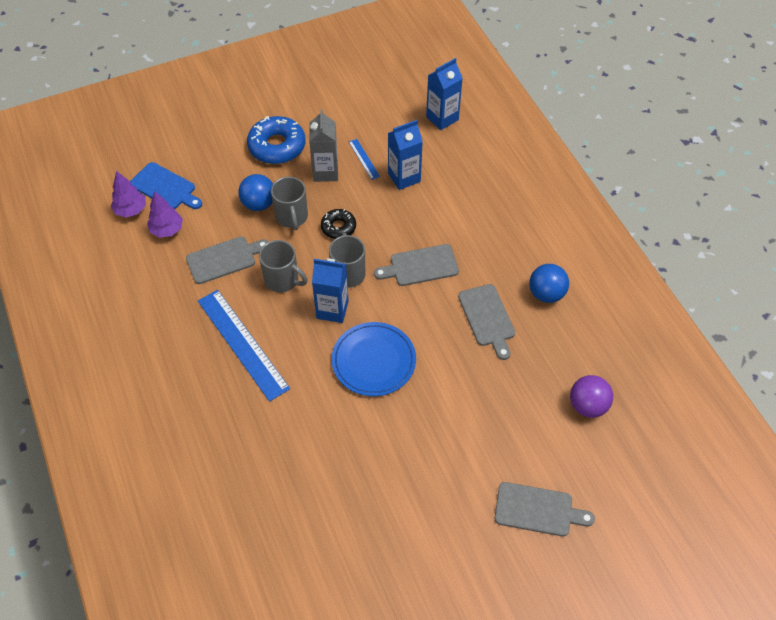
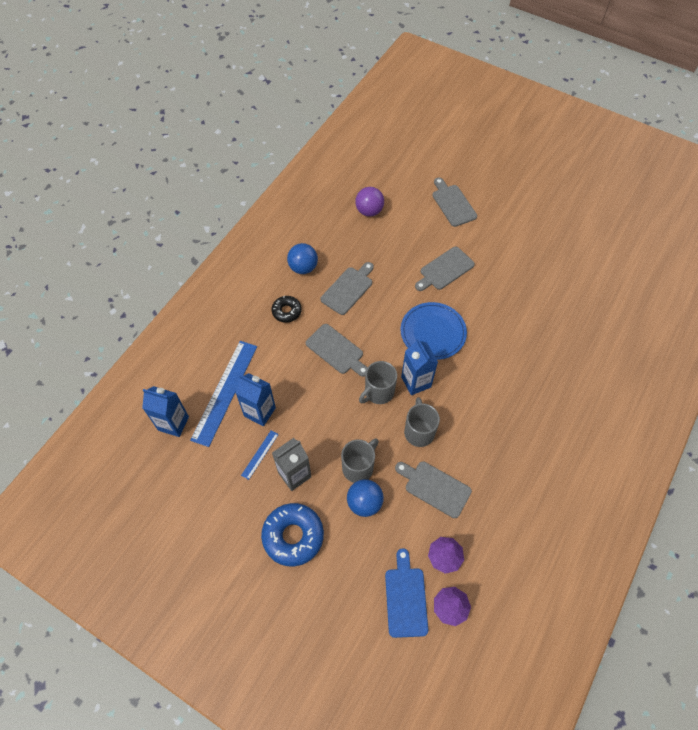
camera: 125 degrees left, 5 degrees up
(242, 344) = (489, 419): blue ruler -> blue ruler (225, 392)
(338, 227) = (343, 426): black donut -> black donut (286, 311)
(444, 428) = (445, 269): none -> grey cutting board

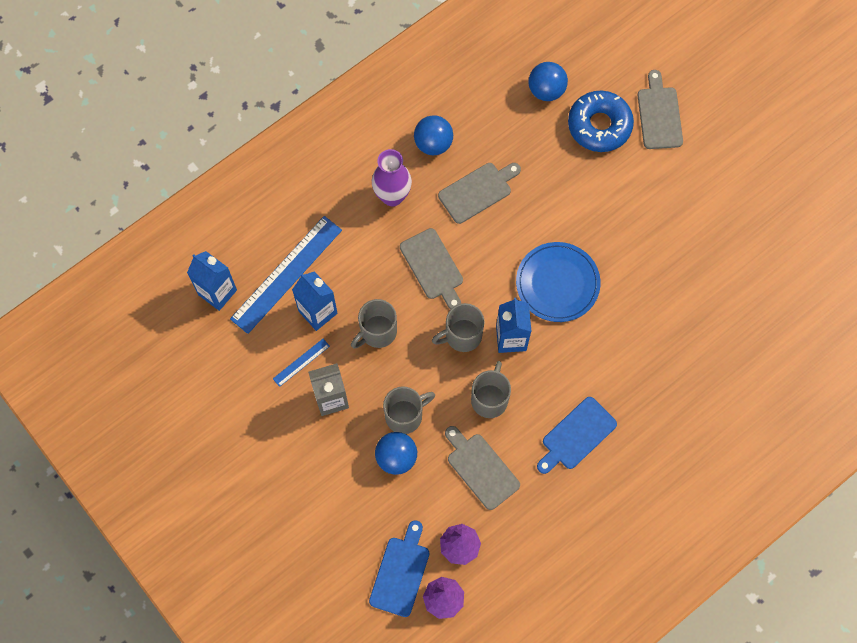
camera: 20 degrees right, 10 degrees up
(286, 311) = (392, 196): black donut -> purple vase
(293, 536) = (306, 465): blue donut -> blue donut (599, 125)
(312, 411) = (377, 332): none -> grey mug
(369, 211) = (546, 90): purple ball -> blue ball
(445, 269) = (608, 205): grey cutting board -> none
(496, 436) = (576, 435): none -> blue cutting board

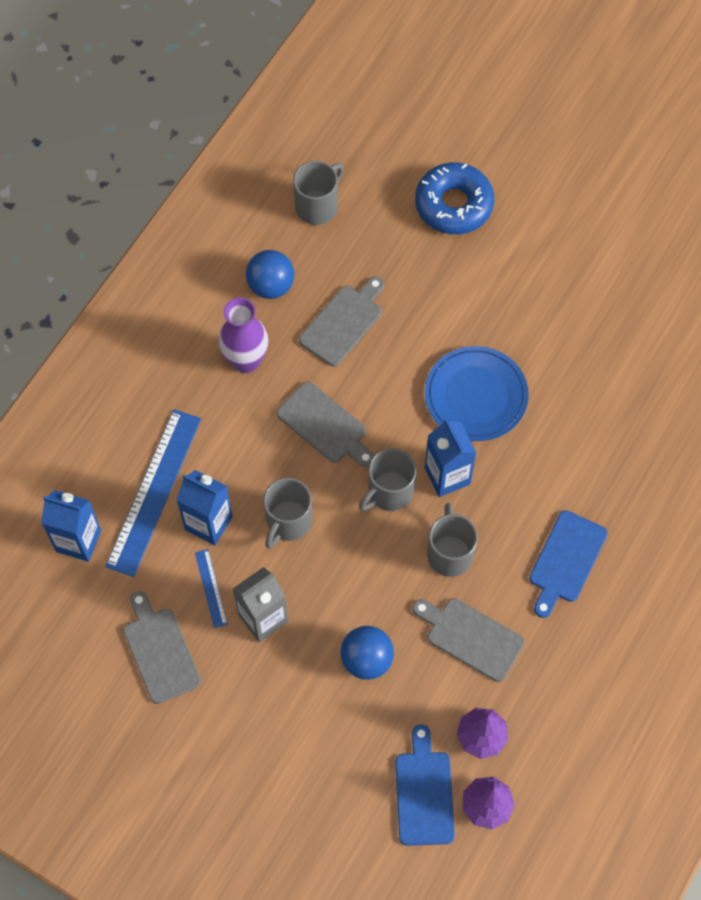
camera: 20 degrees left, 5 degrees down
(301, 362) = (211, 588): blue ruler -> blue ruler turned 45 degrees counterclockwise
(405, 415) = (358, 607): grey mug -> grey mug (317, 206)
(546, 90) = (378, 185): blue ball -> none
(659, 114) = (516, 171): grey cutting board -> grey cutting board (160, 651)

